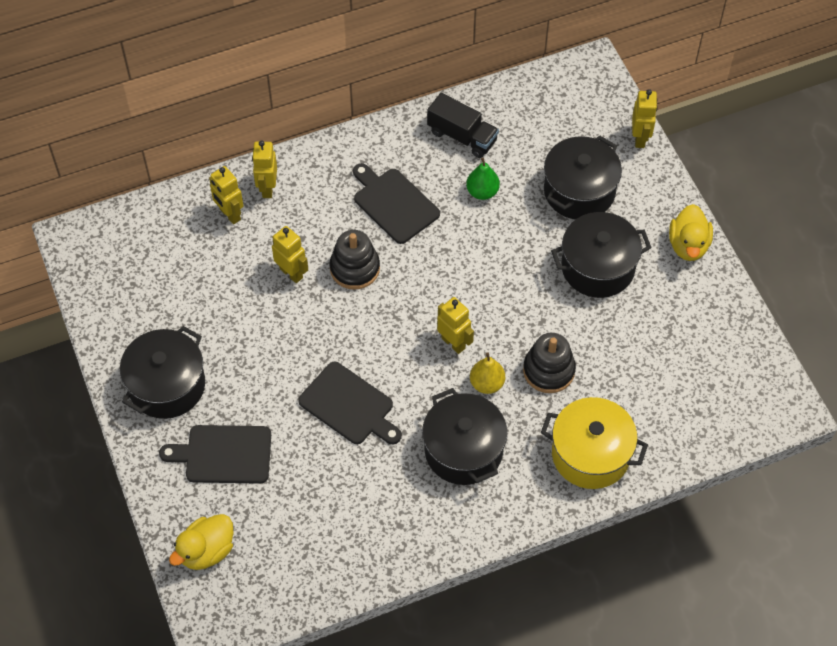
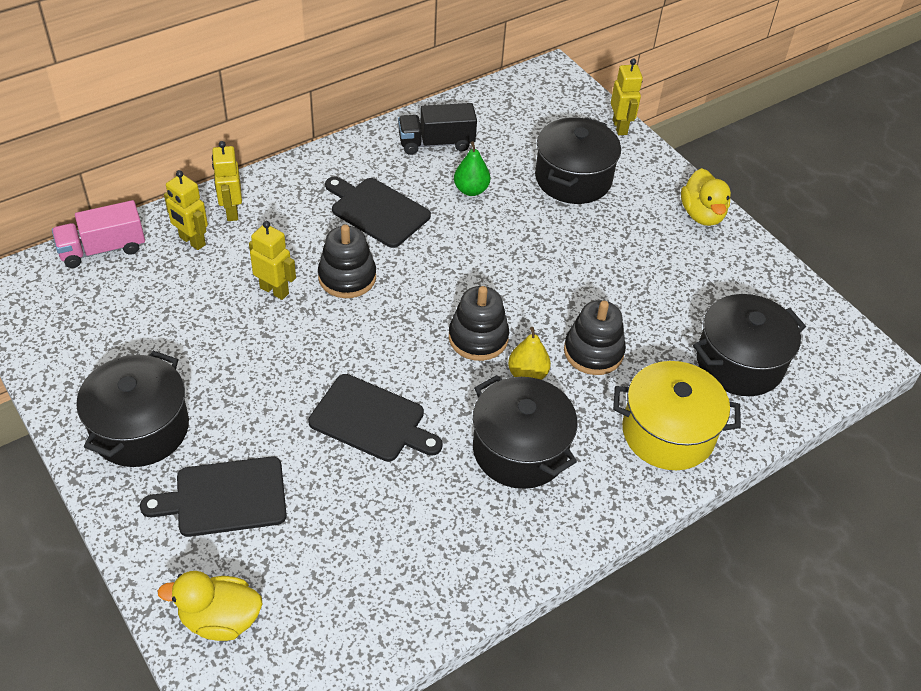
camera: 15 degrees left, 10 degrees down
(155, 213) = (103, 249): none -> pink truck
(207, 551) = (220, 619): yellow duck -> yellow duck turned 60 degrees clockwise
(453, 343) = (478, 338): yellow robot -> black stacking toy
(462, 136) = (436, 143): black truck -> black truck turned 150 degrees clockwise
(598, 267) = (615, 245): black pot -> black pot (739, 362)

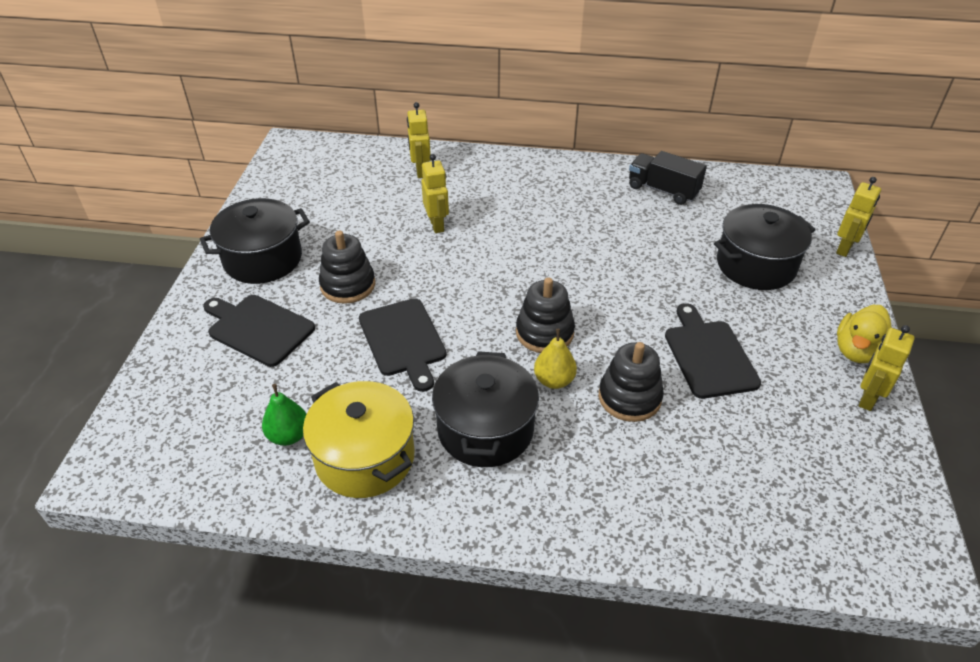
camera: 45 degrees right, 5 degrees down
(103, 249) = (364, 151): pink truck -> none
(220, 619) = (166, 399): yellow duck -> none
(231, 211) = (465, 166): yellow robot -> yellow robot (867, 398)
(347, 277) = (495, 242): black stacking toy -> black stacking toy (348, 285)
(377, 211) = (566, 212): black cutting board -> black cutting board (708, 355)
(471, 190) = (655, 232): green pear -> green pear (289, 435)
(668, 433) = (627, 500): yellow pot -> yellow pot (365, 457)
(739, 362) = (764, 489): black pot -> none

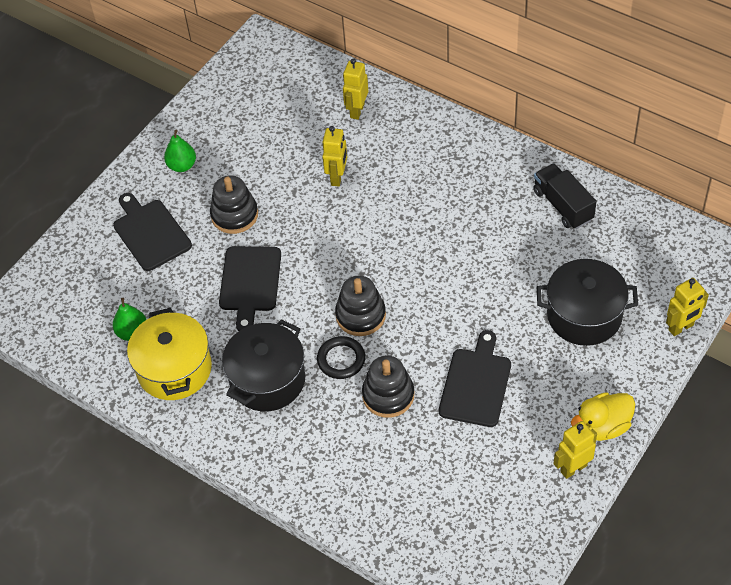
camera: 30 degrees right, 10 degrees up
(263, 259) = (182, 166): black pot -> green pear
(554, 380) = (341, 359): yellow pear -> black ring

